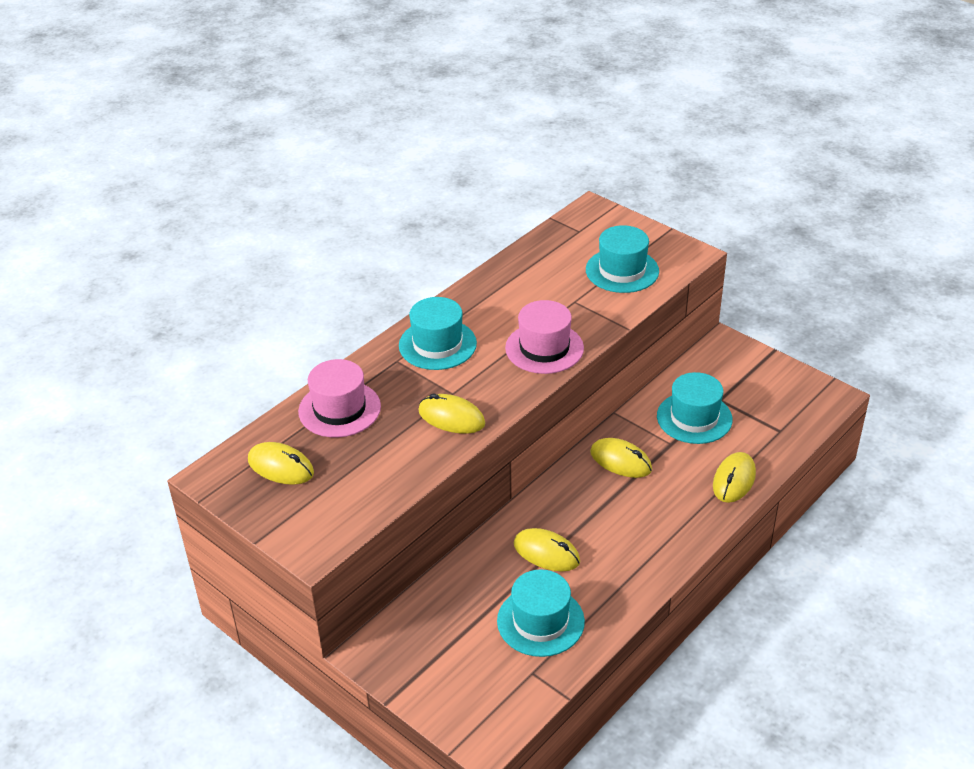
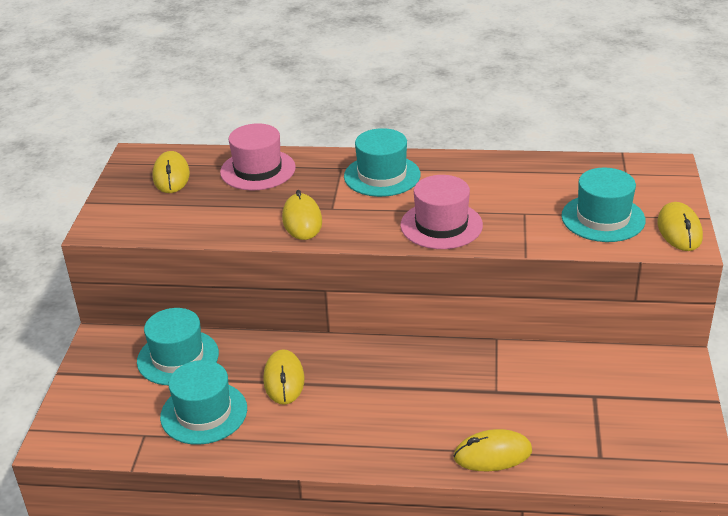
camera: 55 degrees right, 5 degrees down
(621, 461) = (438, 371): yellow mouse -> yellow mouse (679, 230)
(694, 418) = (548, 390): turquoise hat -> turquoise hat (178, 357)

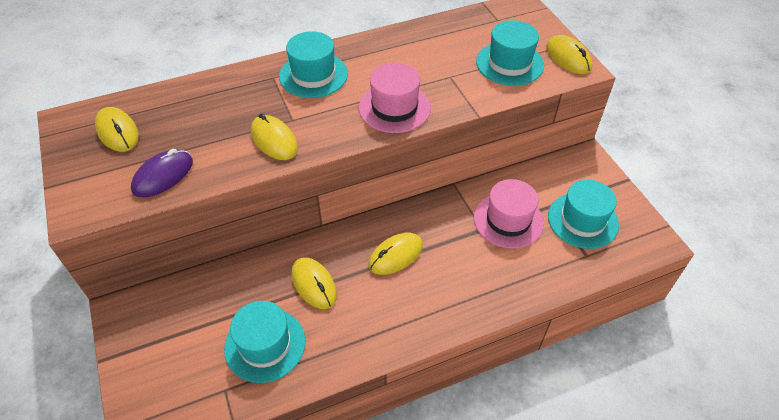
camera: 30 degrees left, 15 degrees up
(178, 357) = (206, 299): turquoise hat -> turquoise hat (582, 220)
(184, 221) = (163, 176): none -> purple mouse
(258, 170) = (198, 101): pink hat -> pink hat (508, 220)
(492, 454) = (515, 285): yellow mouse -> yellow mouse (395, 255)

